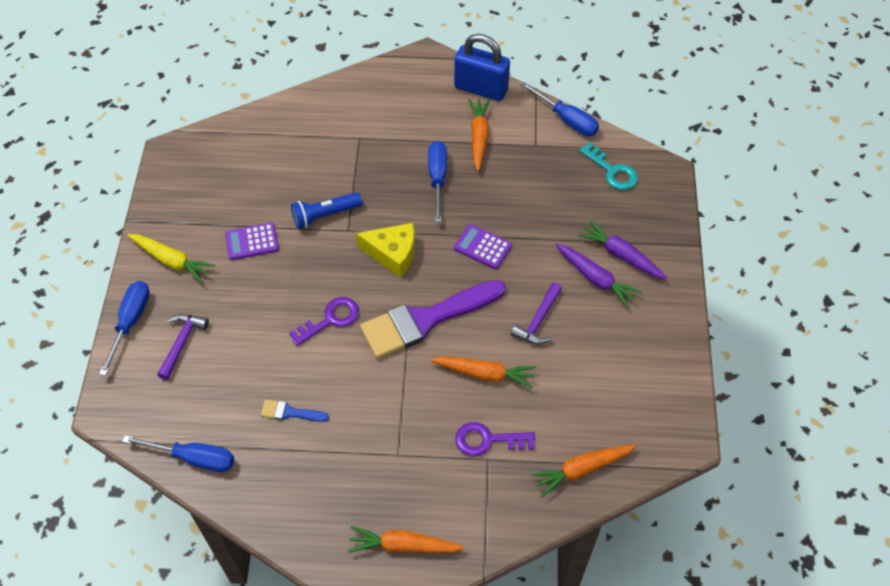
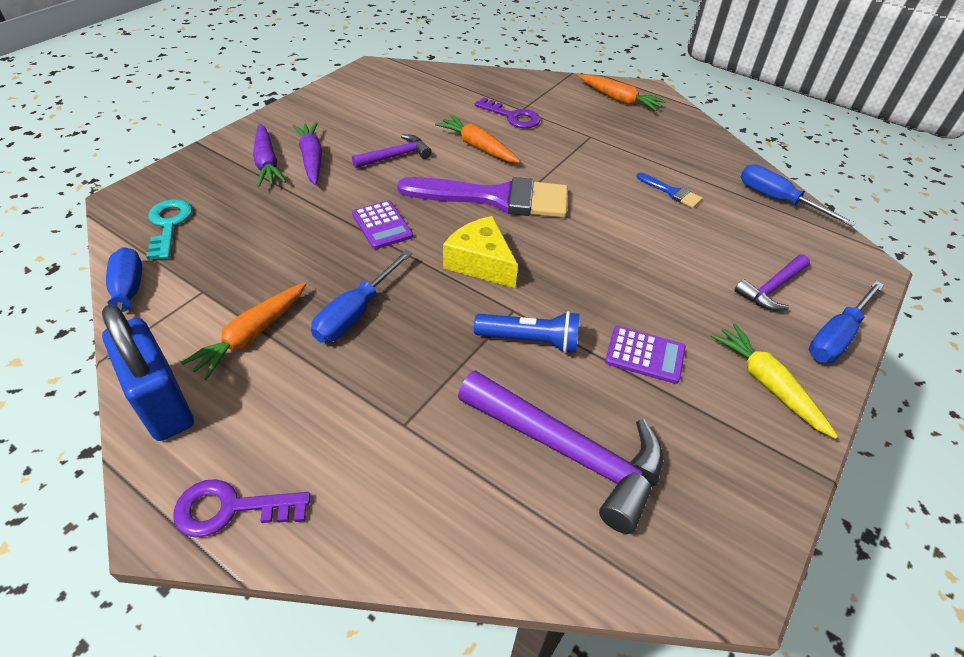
camera: 150 degrees left, 10 degrees down
(269, 166) = (569, 452): none -> purple hammer
(331, 319) = (591, 238): purple key -> purple key (231, 508)
(581, 469) = (460, 82): orange carrot -> none

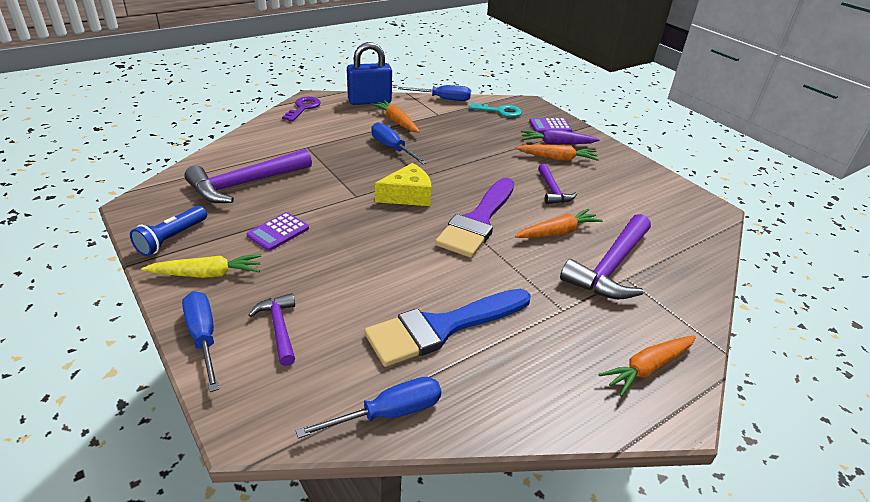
camera: 110 degrees right, 10 degrees down
(312, 159) = (557, 158): purple carrot -> orange carrot
(382, 225) = (467, 169): purple calculator -> purple calculator (550, 126)
(512, 117) = (610, 267): purple key -> purple hammer
(530, 340) = (327, 194): blue flashlight -> blue flashlight (171, 238)
(671, 192) = (442, 327): blue brush -> blue brush, size x2.37

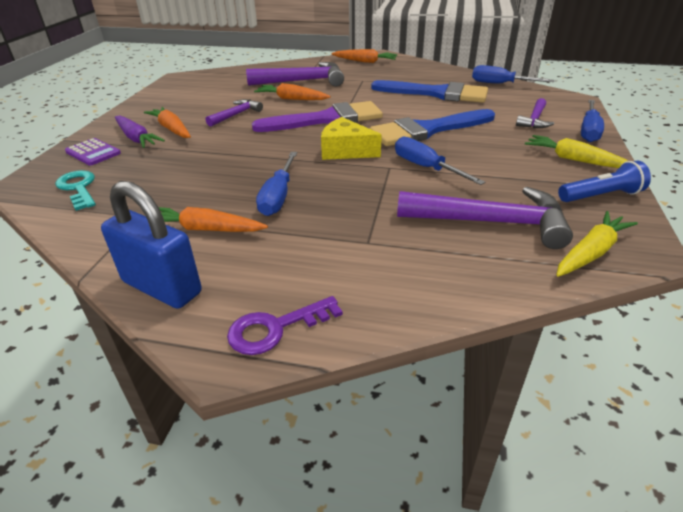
camera: 130 degrees left, 0 degrees up
(171, 189) = (591, 252): none -> yellow carrot
(278, 232) = (492, 166): purple calculator -> none
(375, 251) = (427, 130): none -> blue brush
(396, 121) = (205, 229): orange carrot -> orange carrot turned 90 degrees clockwise
(443, 99) = (76, 237): blue screwdriver -> blue screwdriver (426, 167)

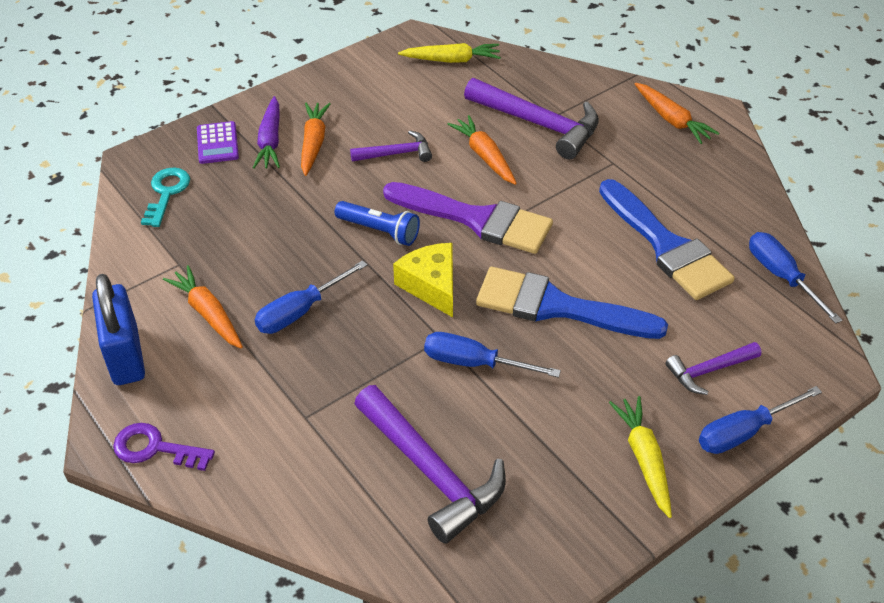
camera: 40 degrees right, 10 degrees up
(426, 167) = (474, 363): blue screwdriver -> blue screwdriver turned 75 degrees counterclockwise
(591, 252) = (463, 566): yellow carrot -> yellow carrot (452, 60)
(601, 196) = (584, 521): blue flashlight -> blue flashlight (379, 231)

